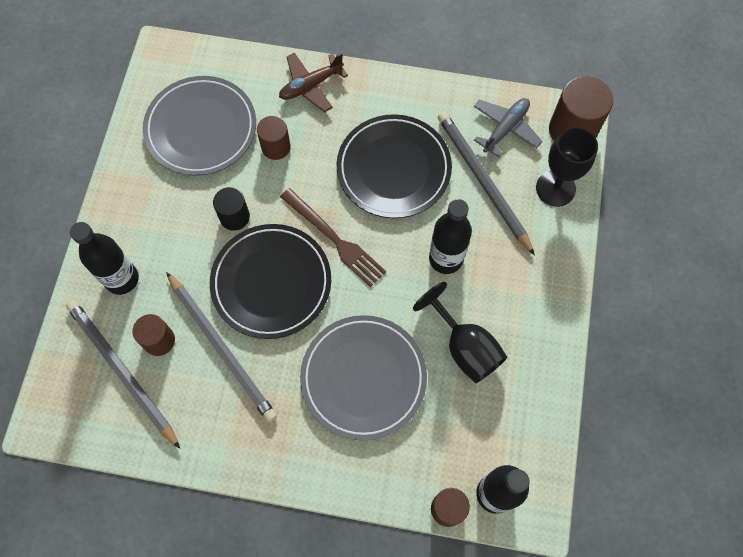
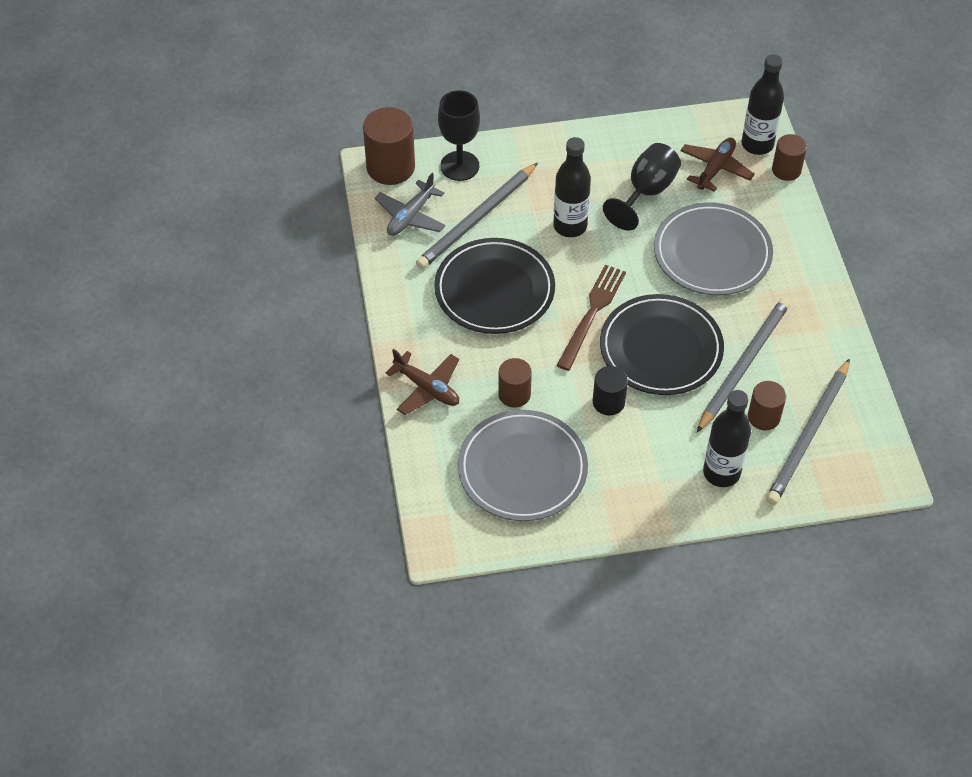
camera: 110 degrees left, 15 degrees down
(474, 431) = (715, 169): none -> brown plane
(505, 129) = (411, 216): grey plane -> grey plane turned 75 degrees counterclockwise

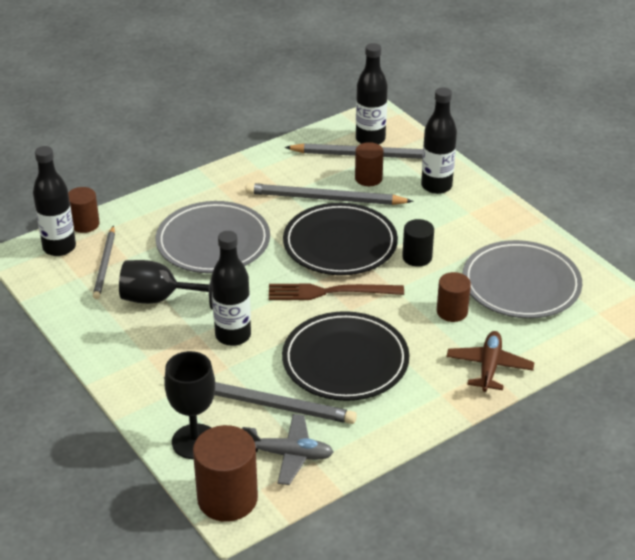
camera: 115 degrees left, 15 degrees down
(715, 169) = (105, 265): brown plane -> grey pencil
(840, 450) = (370, 139): none -> black bottle

